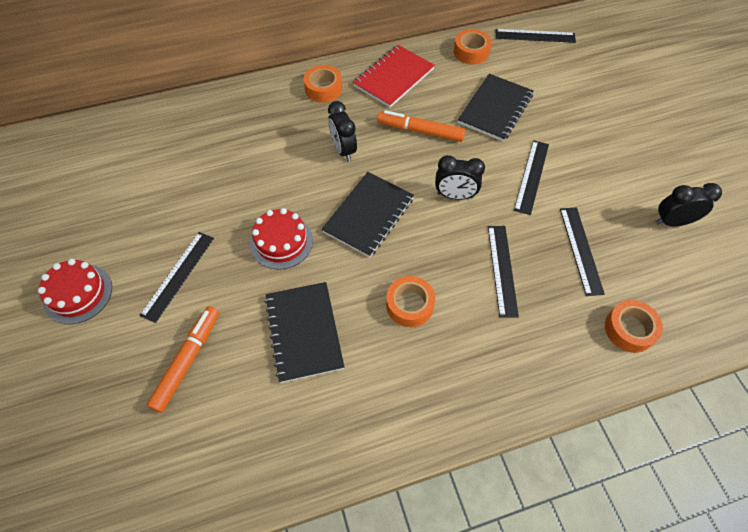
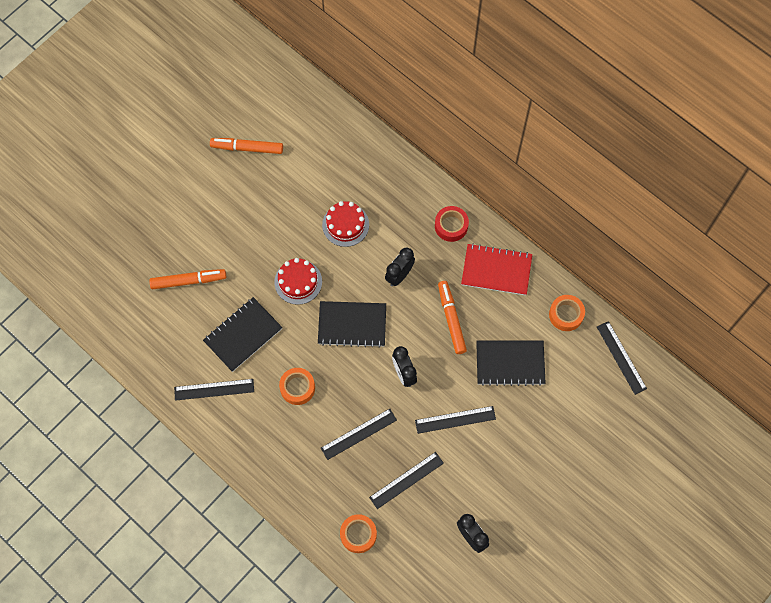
camera: 60 degrees right, 10 degrees up
(78, 293) = (193, 189): red cake -> red cake (345, 225)
(84, 214) = (247, 148): none -> orange marker
(178, 275) = (238, 236): black ruler -> black ruler (214, 389)
(323, 89) = (451, 226): orange tape -> red tape

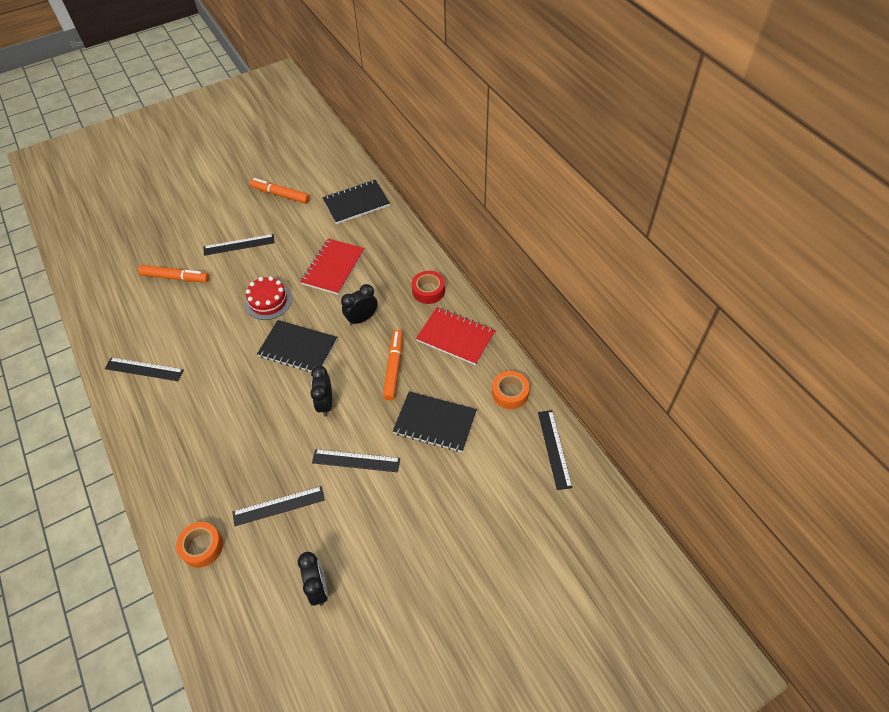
camera: 20 degrees right, 15 degrees down
(243, 335) = (196, 331): black notebook -> black notebook (356, 203)
(297, 388) = (219, 388): orange tape -> none
(345, 225) = (333, 267): red cake -> red notebook
(358, 434) = (254, 446): black ruler -> black ruler (239, 245)

